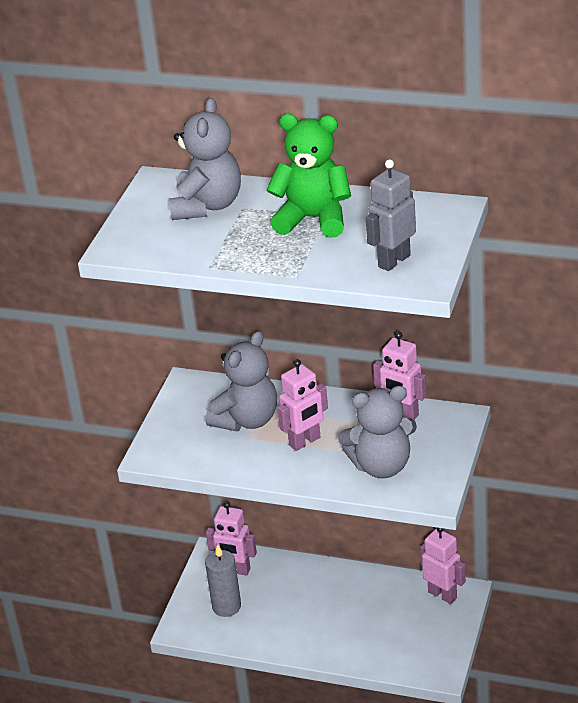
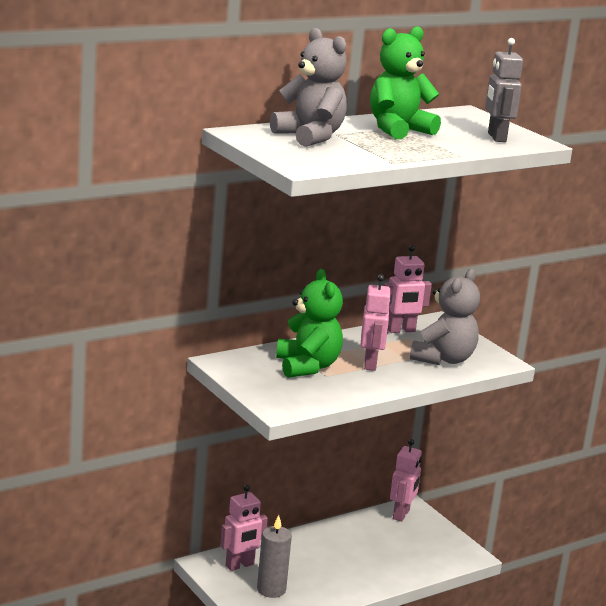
camera: 55 degrees left, 15 degrees down
(247, 420) = (307, 366): grey teddy bear -> green teddy bear
(442, 594) = (401, 514): pink robot -> pink robot turned 120 degrees clockwise

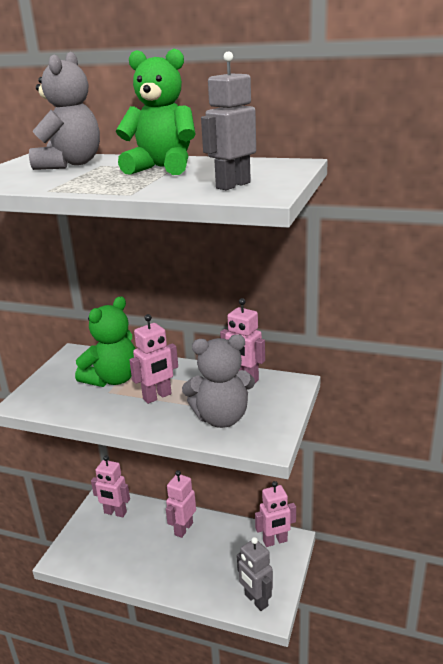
camera: 55 degrees right, 5 degrees up
(271, 589) = (101, 542): grey candle -> none
(320, 544) = (183, 529): none -> pink robot
(450, 554) = (256, 600): none -> grey robot

